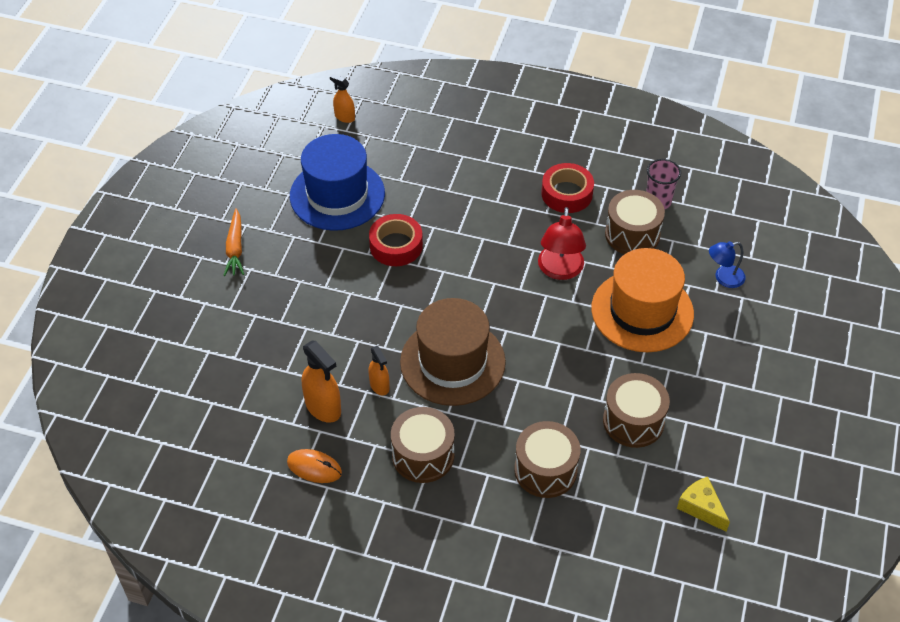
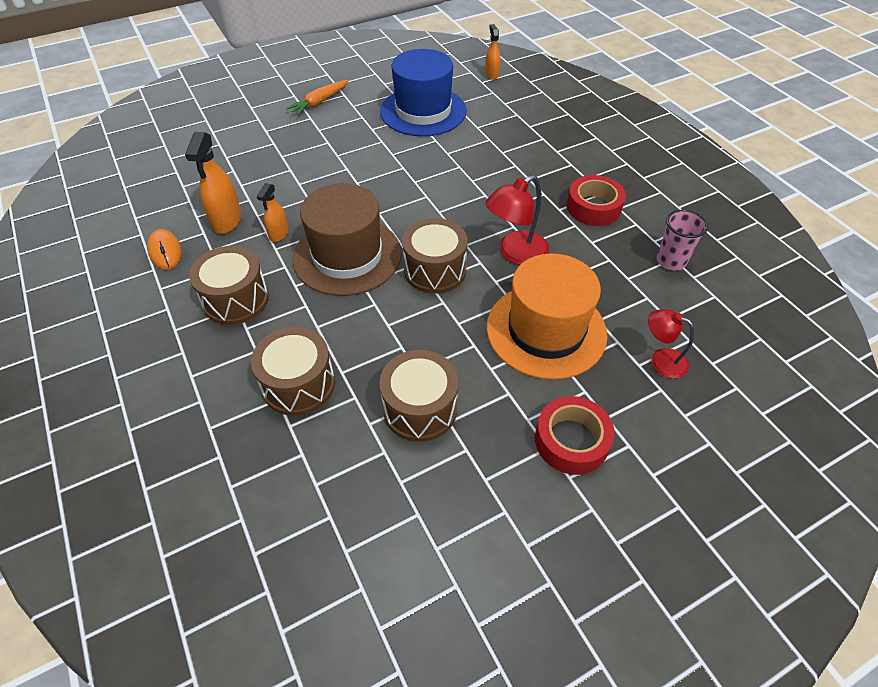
camera: 45 degrees right, 0 degrees up
(396, 246) = (417, 161): red tape -> red tape (571, 440)
(632, 234) = (614, 269): brown drum -> brown drum (435, 270)
(701, 507) = (376, 538): yellow cheese -> none
(723, 278) = (661, 360): blue lamp -> red lamp

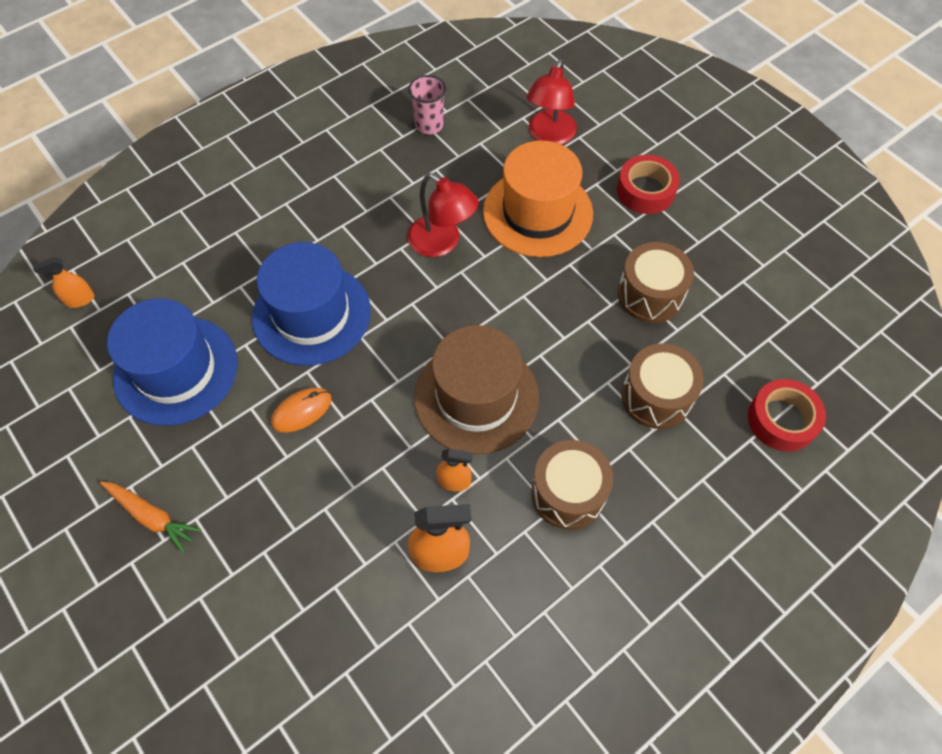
camera: 100 degrees left, 10 degrees up
(165, 251) = (510, 610): orange mouse -> orange mouse (301, 411)
(435, 270) = (481, 309): brown drum -> none
(454, 172) = (311, 314): none -> blue hat
(593, 207) = (359, 182): red tape -> red tape (782, 420)
(661, 360) = (549, 136): red lamp -> red lamp, size x1.56

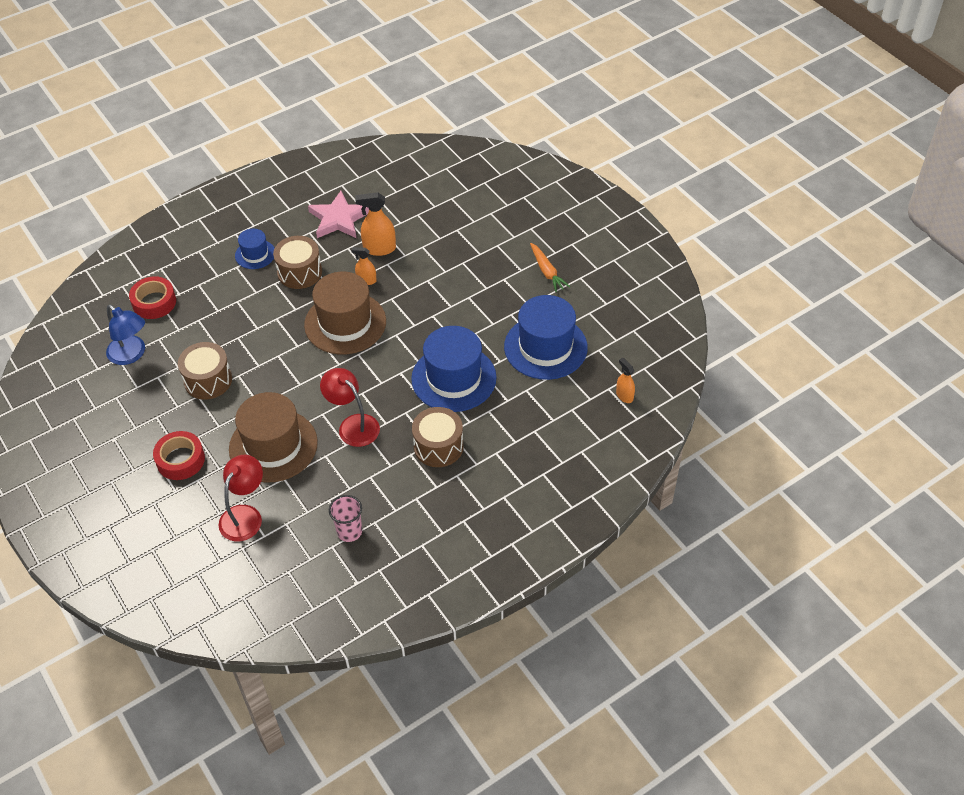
camera: 175 degrees left, 10 degrees down
(80, 300) = (624, 396): orange spray bottle -> orange spray bottle turned 105 degrees counterclockwise
(152, 516) = (547, 271): orange carrot -> orange carrot turned 150 degrees counterclockwise
(301, 411) = (459, 320): orange mouse -> none
(524, 626) = (339, 219): none -> pink star
(537, 212) = (273, 446): orange hat -> brown hat
(654, 529) = (255, 254): none -> blue hat
(656, 397) = (228, 318): brown drum -> brown drum (438, 446)
(773, 328) = (131, 355): none -> blue lamp

